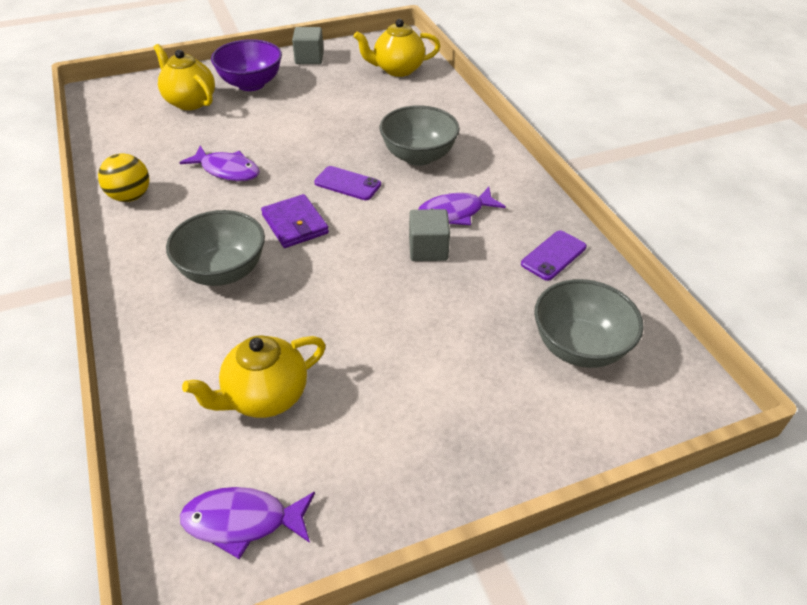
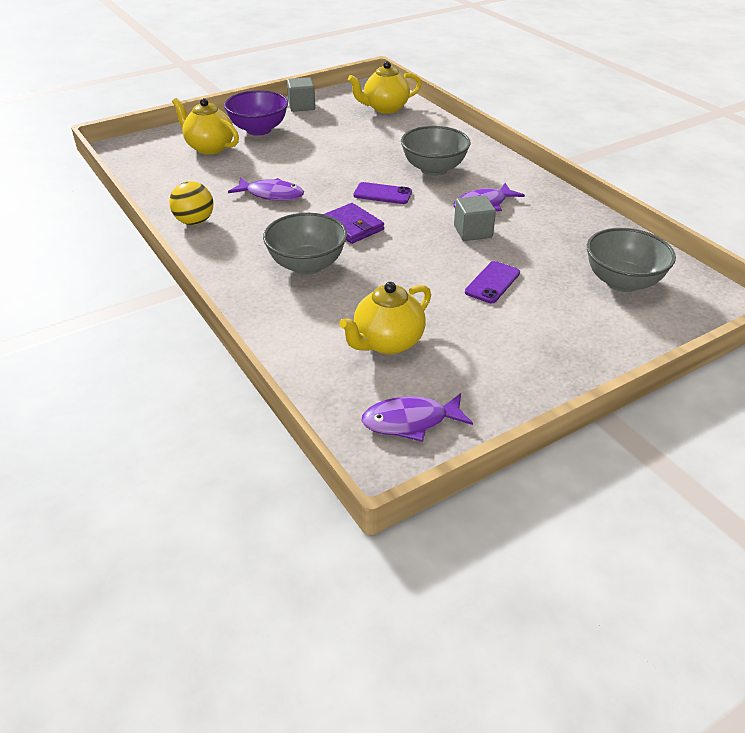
camera: 10 degrees left, 5 degrees down
(553, 255) = (576, 225): purple phone -> purple phone (492, 282)

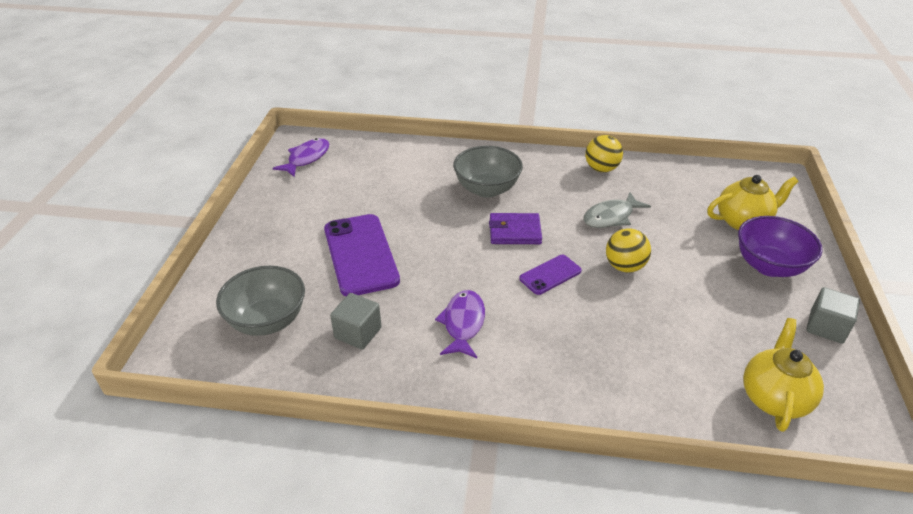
camera: 130 degrees right, 0 degrees up
(271, 194) = (611, 217): purple fish -> grey fish
(331, 172) = (624, 266): none -> yellow ball
(387, 343) = (369, 181): yellow teapot -> none
(433, 169) = (566, 337): grey bowl -> none
(473, 232) = (431, 288): grey cube -> grey cube (358, 333)
(492, 282) = (360, 255): purple phone -> purple phone, size x1.91

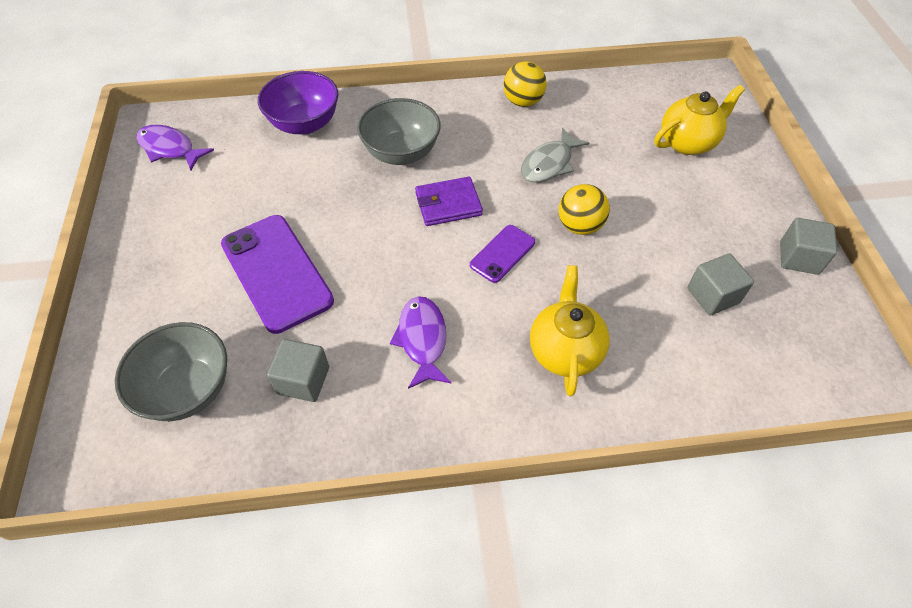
camera: 15 degrees left, 15 degrees up
(306, 158) = (170, 149): purple fish -> purple fish turned 75 degrees counterclockwise
(733, 341) = (712, 295): none -> grey cube
(769, 266) = (727, 194): purple bowl -> purple bowl (305, 124)
(774, 398) = (768, 356): yellow teapot -> yellow teapot (565, 351)

